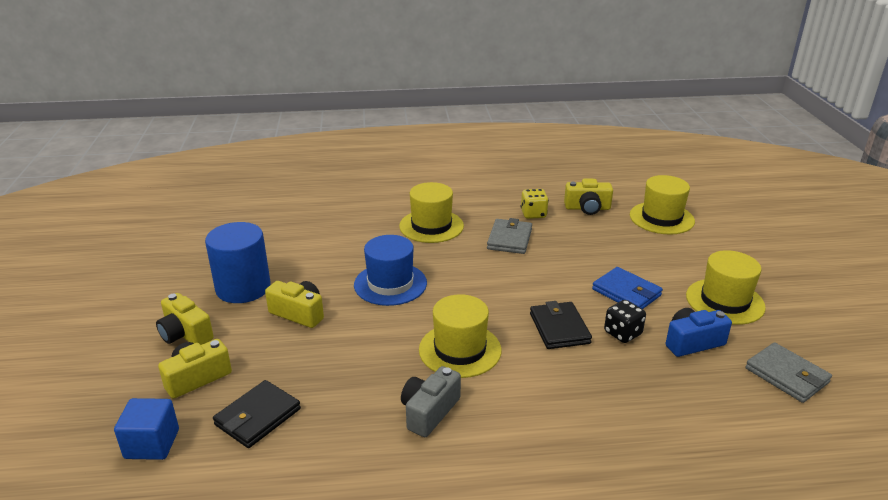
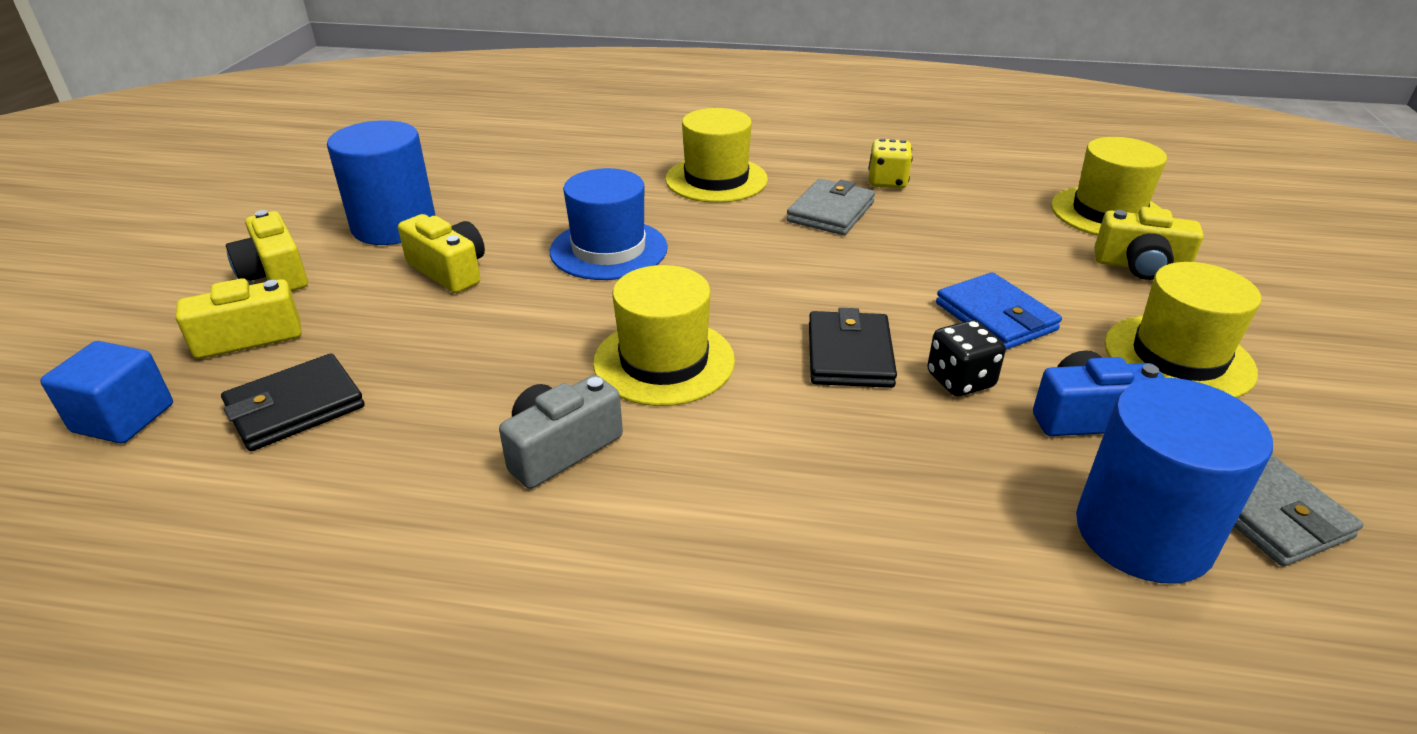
camera: 15 degrees right, 5 degrees up
(587, 208) = (982, 184): yellow camera -> yellow camera (1140, 266)
(738, 399) = (1143, 533): none -> blue cylinder

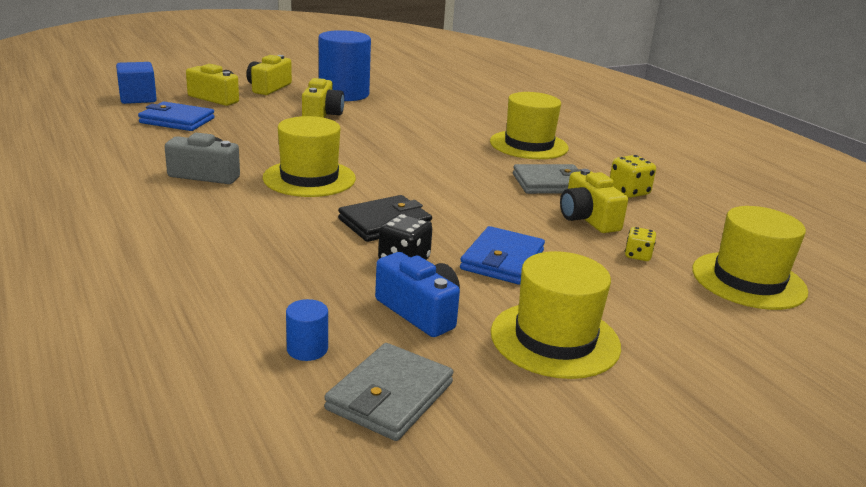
camera: 50 degrees right, 10 degrees down
(295, 407) = (177, 120): black wallet -> blue wallet
(608, 249) = (398, 140): blue hat -> none
(1030, 240) = (638, 255): none -> yellow dice
(1140, 266) = (678, 306): yellow camera -> yellow camera (587, 218)
(1143, 533) = (307, 349): blue cylinder -> blue cylinder, size x0.41

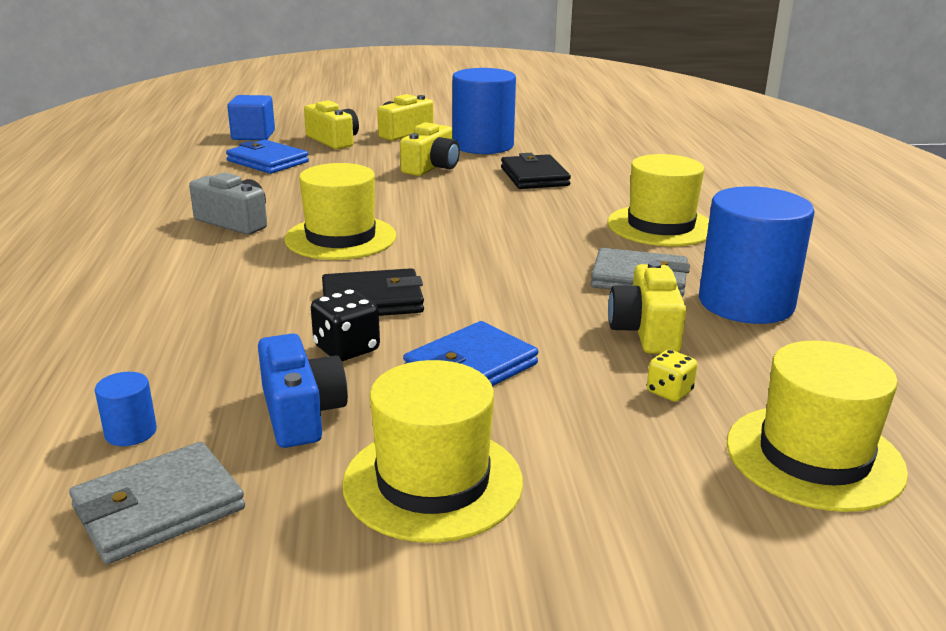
camera: 25 degrees right, 0 degrees up
(407, 116) = (534, 176): none -> black wallet
(628, 192) = (746, 303): yellow dice -> blue cylinder

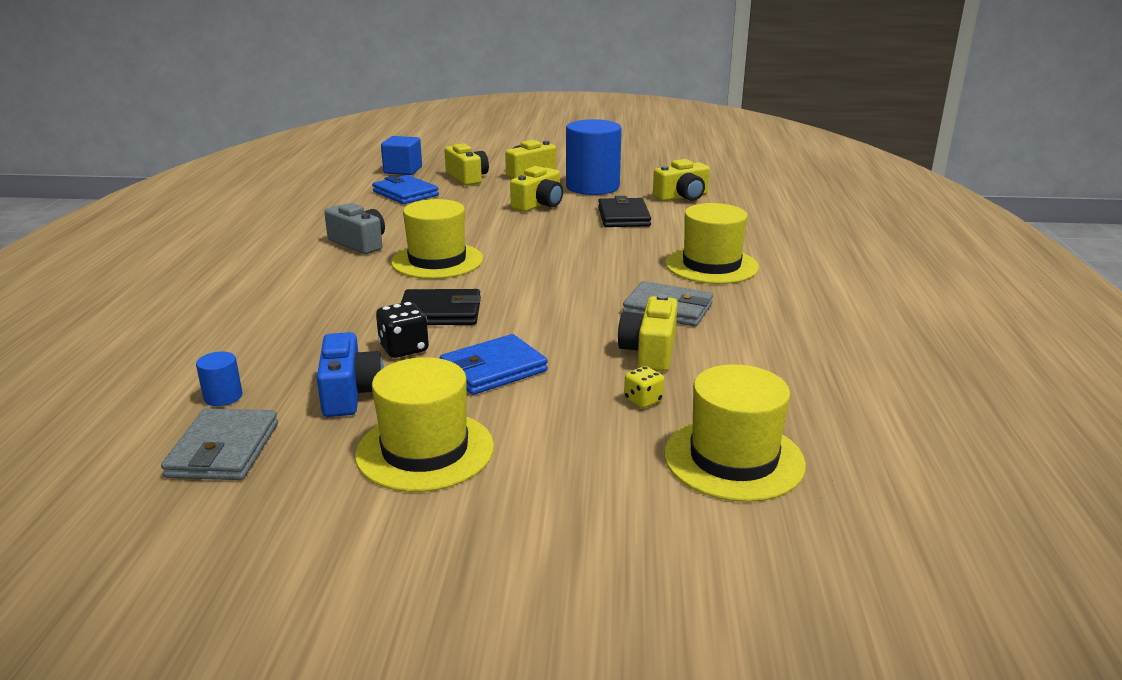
camera: 10 degrees right, 0 degrees up
(159, 508) = (224, 450): grey wallet -> grey wallet turned 60 degrees counterclockwise
(588, 152) = (682, 197): none -> yellow camera
(746, 303) = (748, 335): blue cylinder -> none

